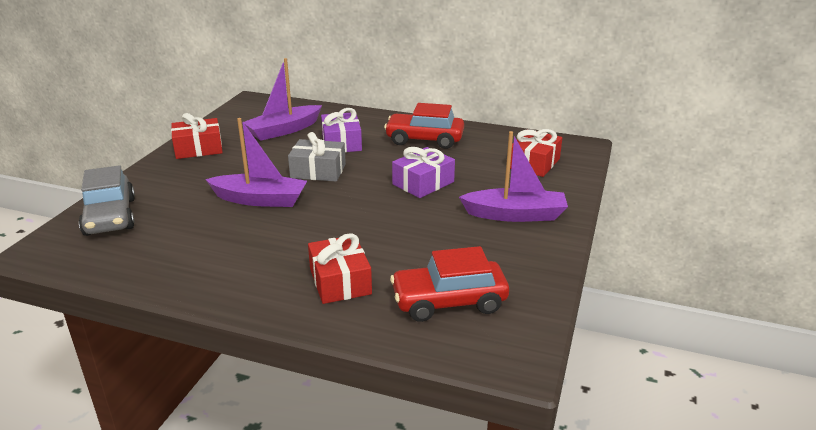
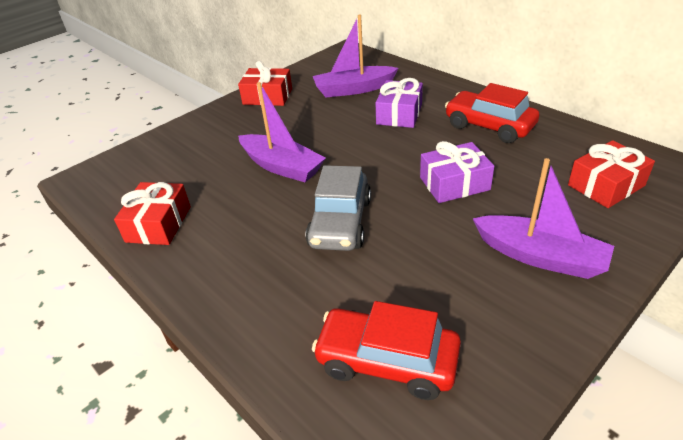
camera: 30 degrees right, 10 degrees up
(110, 217) = (153, 156): grey car -> grey car (340, 222)
(318, 171) = (356, 144): grey gift -> none
(340, 281) = (291, 291): red gift -> red gift (158, 224)

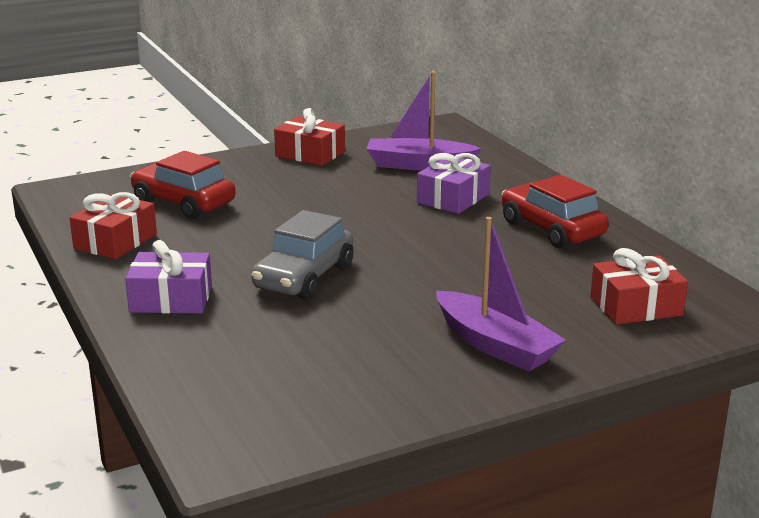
camera: 15 degrees right, 15 degrees down
(282, 166) = (278, 220): purple boat -> none
(387, 361) = (266, 382): red car -> red car (183, 203)
(454, 183) = (459, 271): purple gift -> purple gift (171, 299)

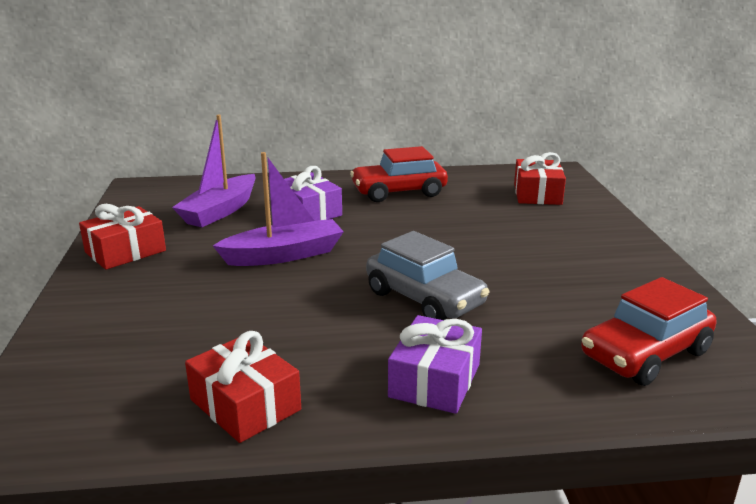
camera: 70 degrees left, 0 degrees up
(183, 203) = (174, 342): red car -> red car (645, 354)
(495, 345) = (582, 245): purple boat -> purple boat (284, 255)

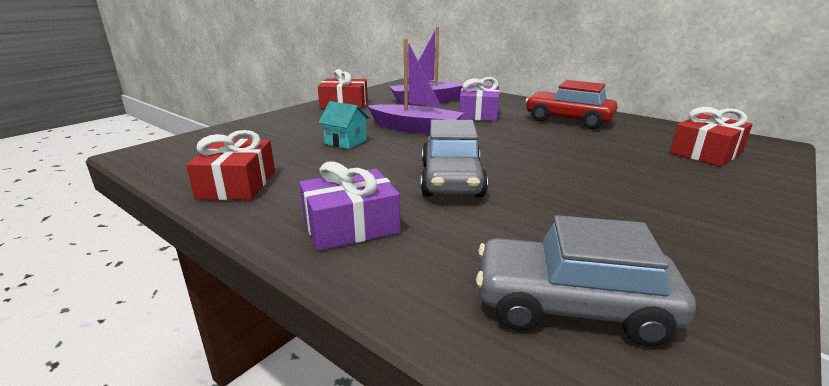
camera: 45 degrees right, 0 degrees up
(246, 302) = (346, 142): none -> turquoise house
(645, 354) = (571, 306): red car -> grey car

